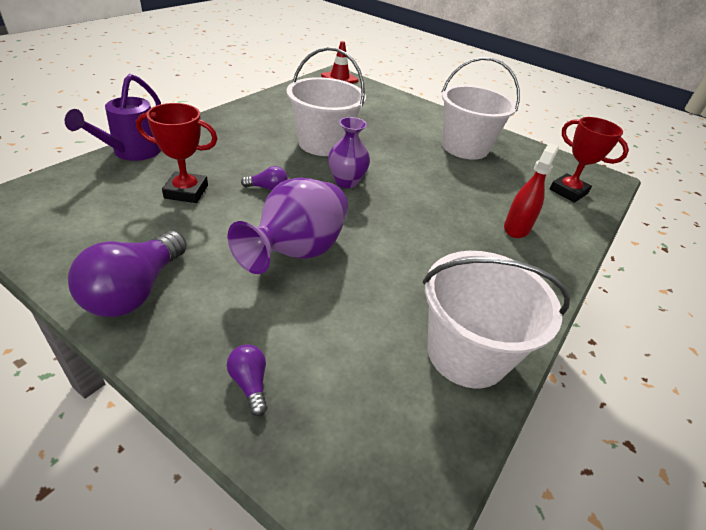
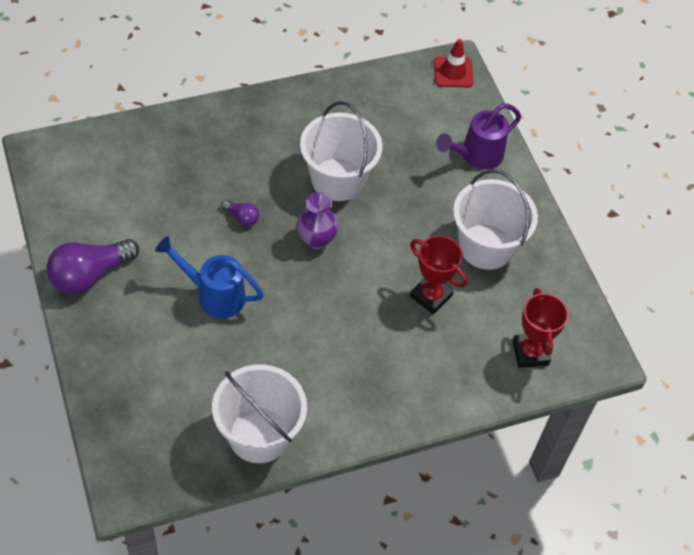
camera: 35 degrees right, 15 degrees up
(132, 153) = (161, 125): purple watering can -> purple watering can (476, 156)
(186, 192) = (175, 193): red trophy -> red trophy (431, 296)
(250, 383) = (114, 377): purple light bulb -> none
(296, 252) = (214, 295): purple vase -> blue watering can
(516, 228) = (420, 364): red spray bottle -> none

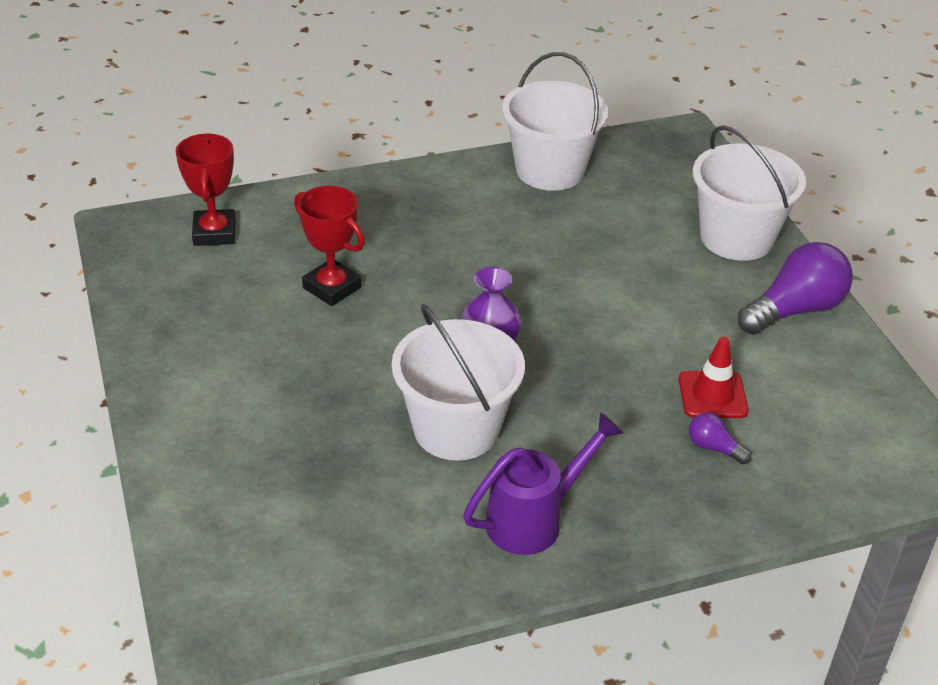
camera: 175 degrees left, 15 degrees down
(214, 295) = (624, 289): blue watering can -> none
(242, 217) = (600, 377): purple light bulb -> purple light bulb (714, 448)
(453, 72) = (223, 621): red traffic cone -> red traffic cone (712, 395)
(476, 156) = (219, 467): purple watering can -> purple watering can (534, 520)
(486, 246) = (239, 342): white bucket -> white bucket (736, 238)

